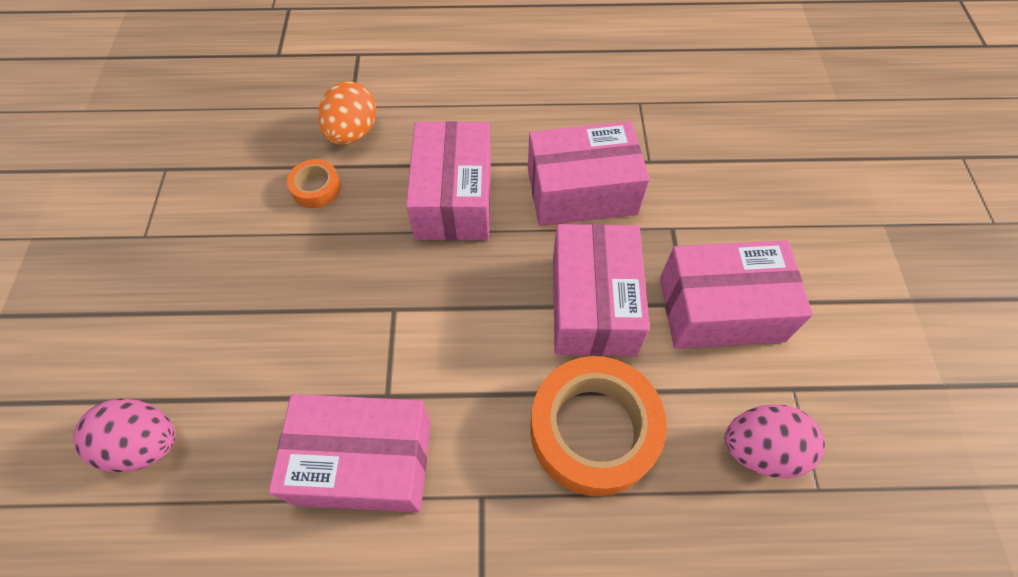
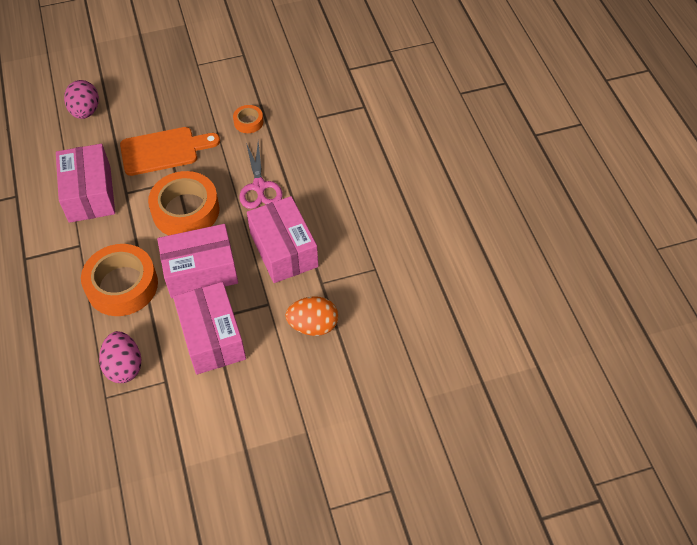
camera: 75 degrees right, 5 degrees down
(317, 318) = (164, 151): none -> orange cutting board
(352, 132) = (295, 125): orange egg -> orange egg (313, 326)
(454, 198) = (259, 187): pink box -> pink scissors
(463, 306) = (186, 210): none -> orange tape

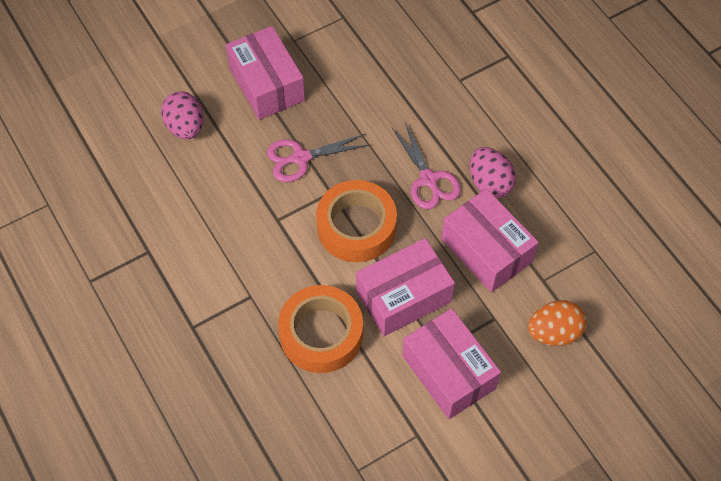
camera: 15 degrees left, 5 degrees up
(90, 194) = (235, 230): pink box -> pink box (267, 84)
(124, 367) = (364, 429): pink egg -> pink egg (489, 183)
(164, 151) = (300, 158): orange cutting board -> pink scissors
(248, 122) = (384, 102): orange tape -> none

